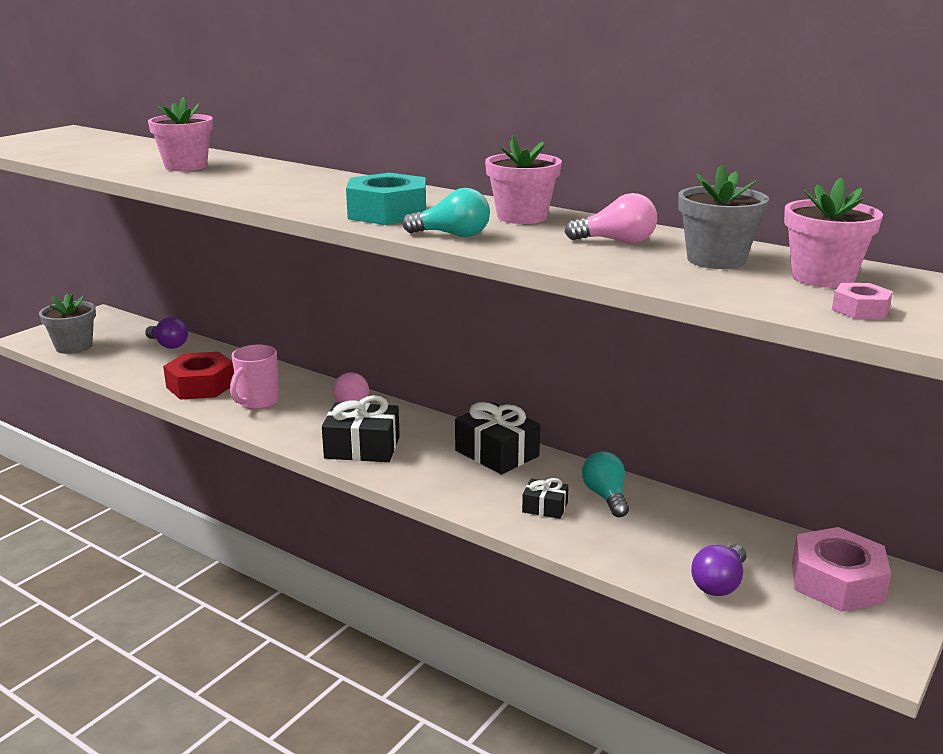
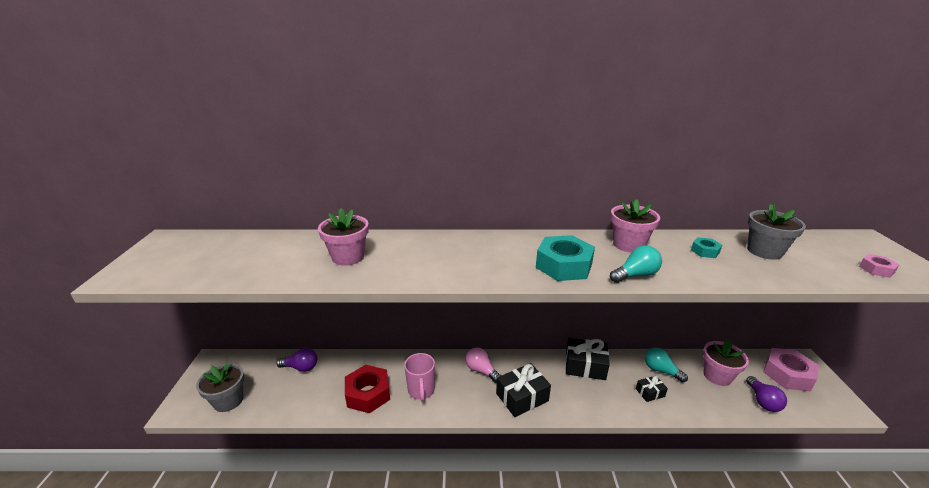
camera: 35 degrees left, 5 degrees up
(616, 241) = (705, 251): pink light bulb -> turquoise nut
(822, 277) = (818, 249): pink flower pot -> pink flower pot (717, 376)

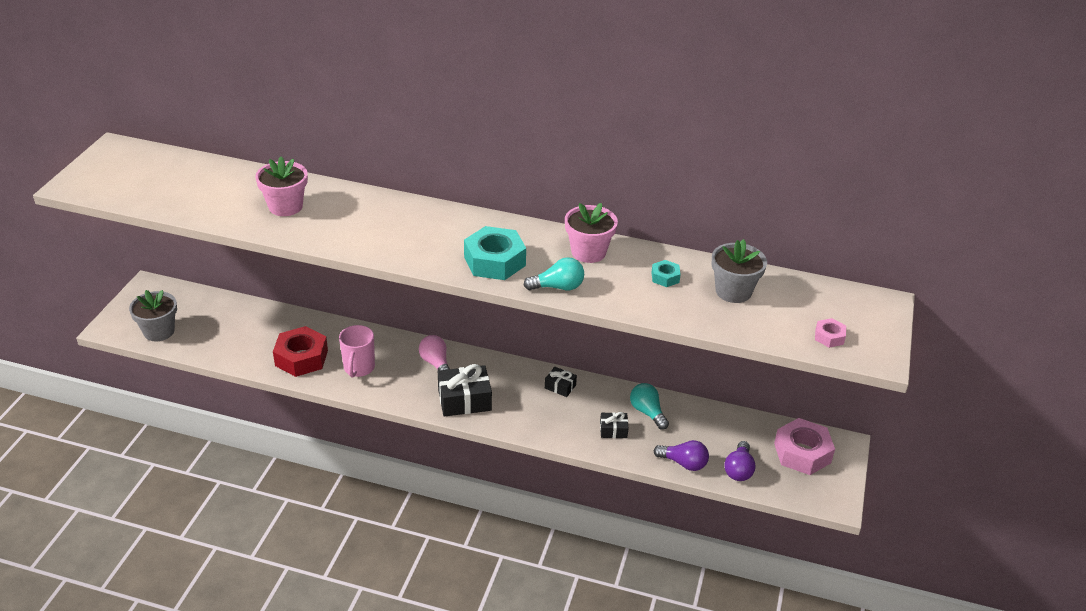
camera: 15 degrees right, 10 degrees up
(301, 367) = (240, 314): purple light bulb -> purple light bulb (683, 463)
(585, 366) = (560, 386): black gift -> black gift, size x0.53
(717, 376) = (711, 433): pink flower pot -> none

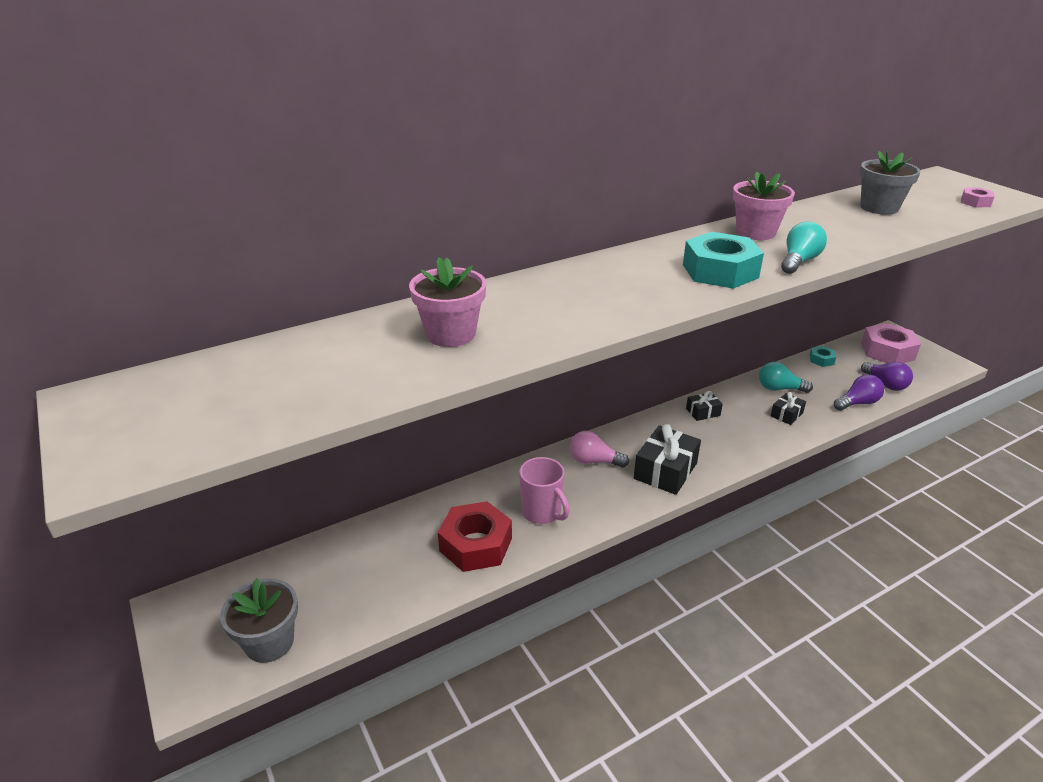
camera: 45 degrees left, 5 degrees down
(665, 277) = (831, 221): turquoise nut -> turquoise nut (821, 360)

